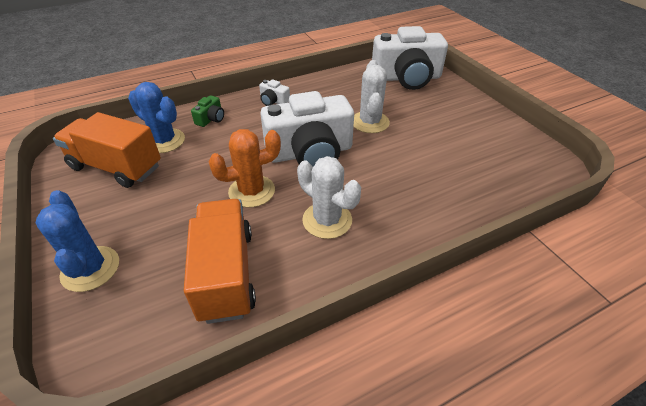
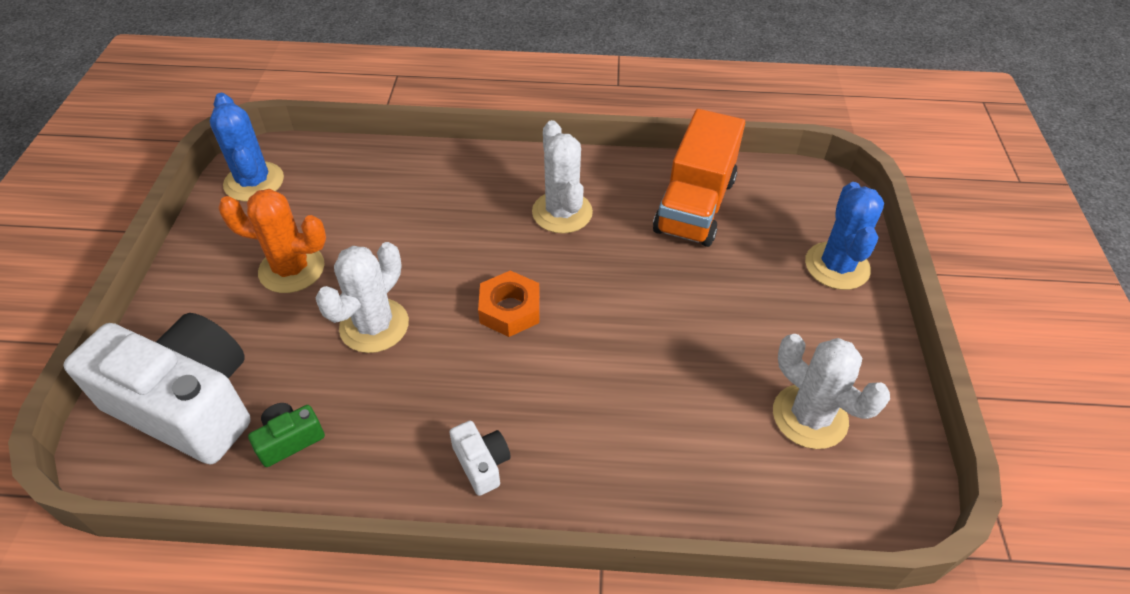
camera: 150 degrees left, 5 degrees up
(116, 167) = (809, 416): orange truck -> white cactus
(164, 141) = (723, 444): blue cactus -> blue cactus (254, 182)
(211, 119) = (623, 468): green camera -> green camera (289, 440)
(252, 191) = (625, 284): orange cactus -> orange cactus (292, 269)
(310, 153) = (510, 309): white camera -> orange nut

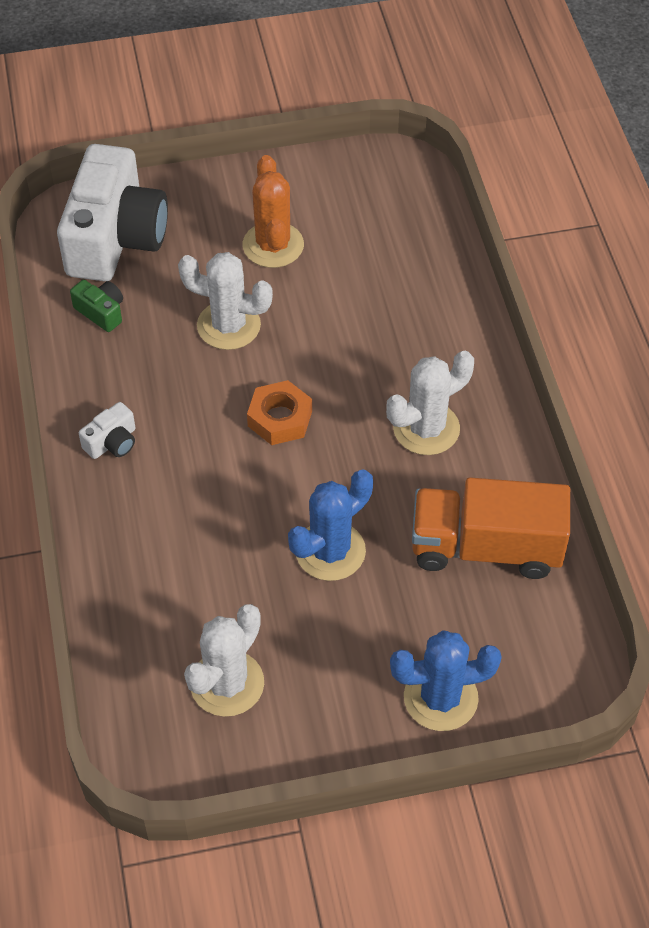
camera: 75 degrees right, 5 degrees up
(254, 182) = (371, 175): blue cactus -> blue cactus (330, 551)

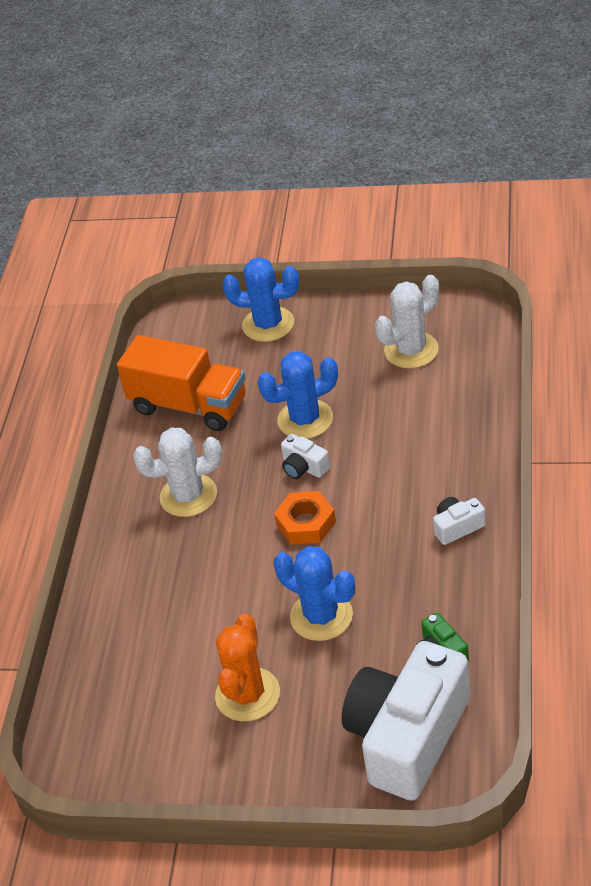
camera: 155 degrees left, 10 degrees down
(228, 325) = (321, 616): white cactus -> blue cactus
(307, 486) = (304, 467): none -> white camera

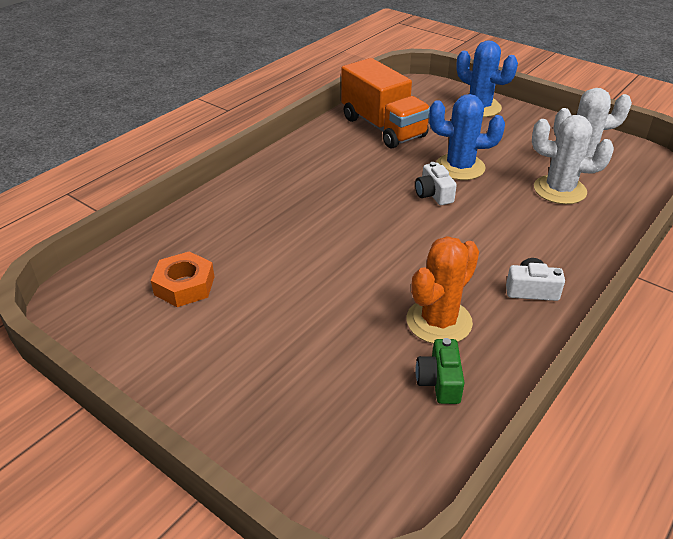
camera: 25 degrees right, 5 degrees down
(188, 496) = (333, 175): white cactus -> white cactus (559, 190)
(247, 695) = (246, 323): orange cactus -> orange cactus (439, 321)
(306, 523) = (403, 229): orange nut -> orange nut (184, 285)
(321, 616) = (358, 297): blue cactus -> none
(408, 736) = (348, 437): white camera -> none

